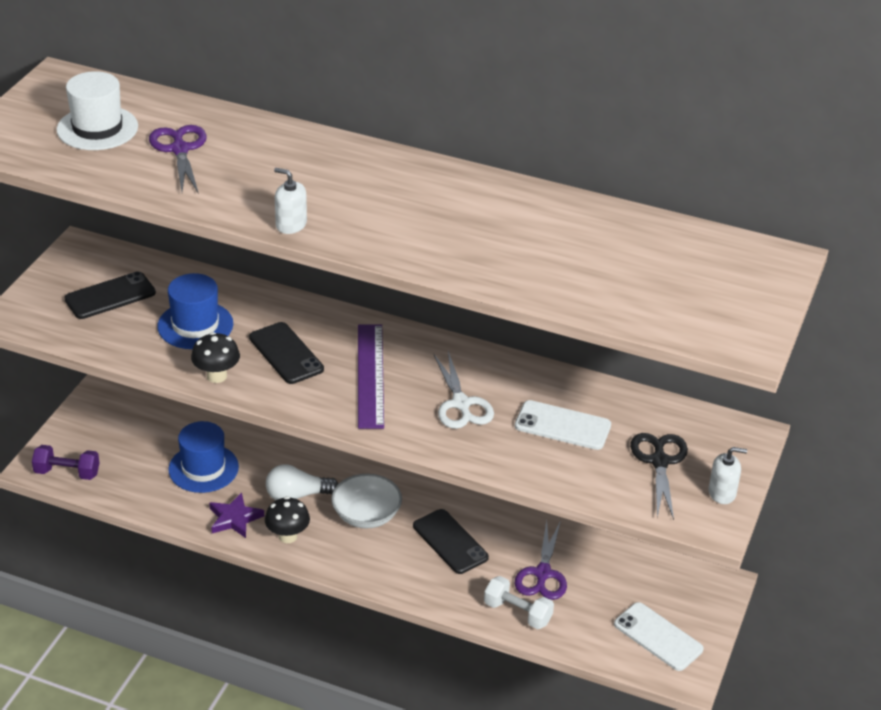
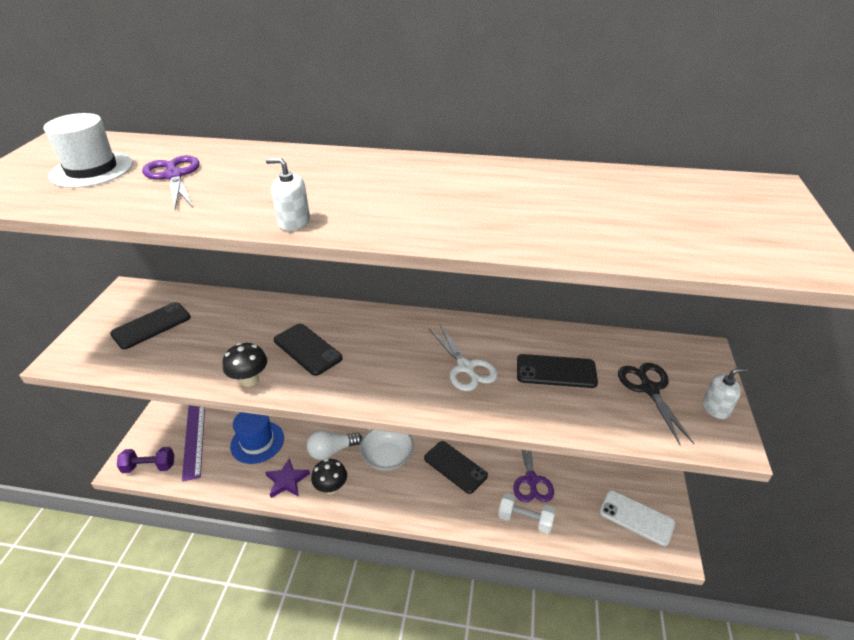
camera: 10 degrees left, 0 degrees up
(195, 325) = (226, 338): blue hat -> none
(370, 375) = (383, 356): purple ruler -> purple ruler (194, 435)
(562, 426) = (556, 371): white phone -> black phone

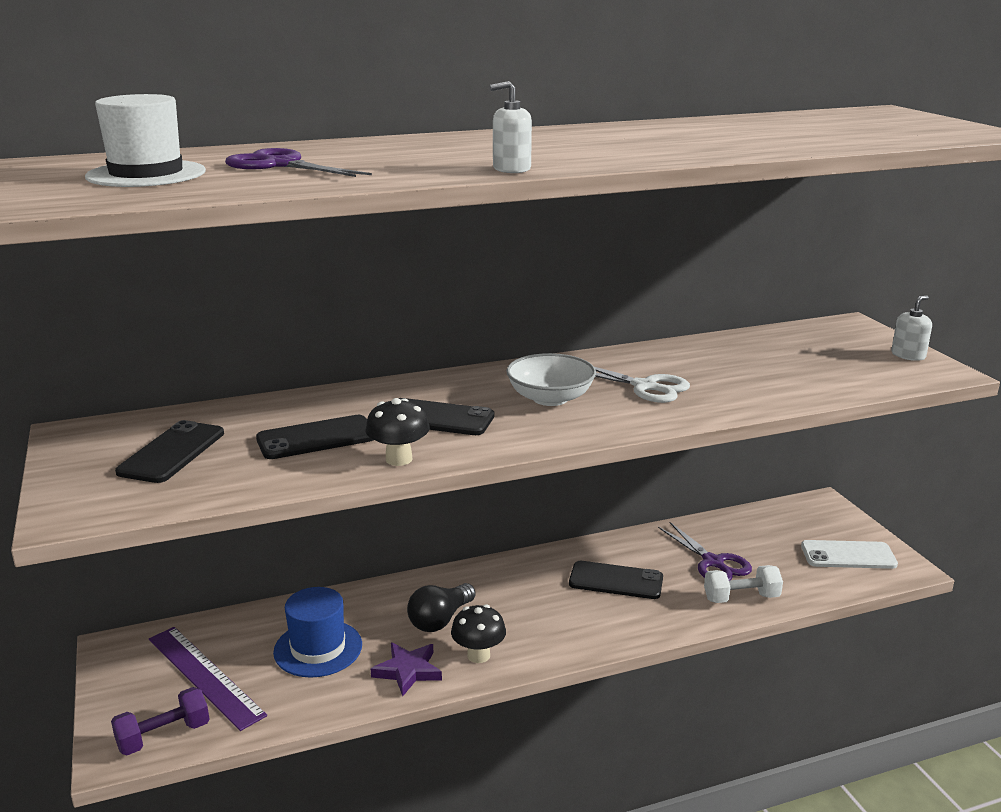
camera: 30 degrees left, 15 degrees down
(332, 451) = (440, 620): white light bulb -> black light bulb
(387, 457) = (522, 600): white bowl -> white bowl (550, 398)
(556, 371) = (739, 367): black phone -> black phone (316, 438)
(649, 389) = (838, 357): black scissors -> none

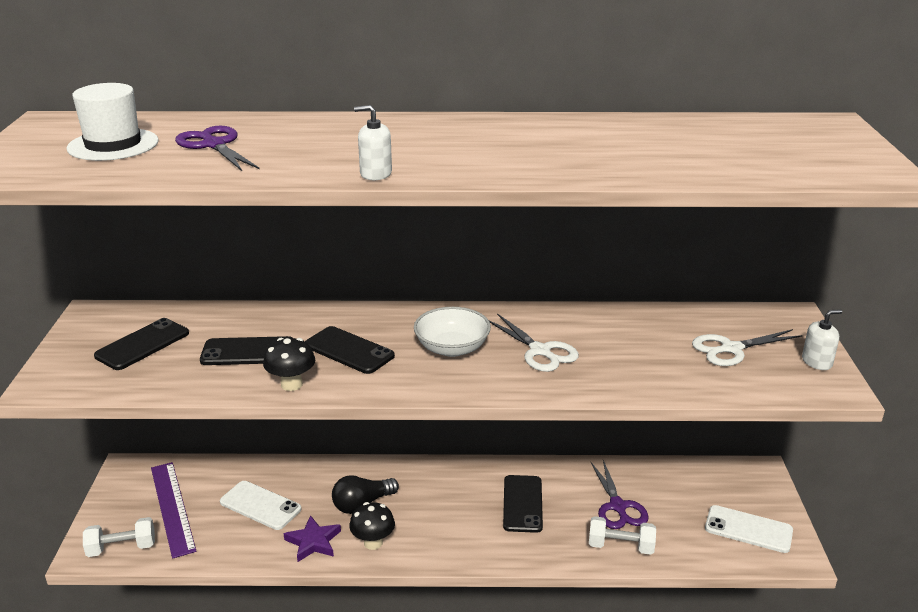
camera: 20 degrees right, 5 degrees up
(163, 736) = (122, 548): purple dumbbell -> white dumbbell
(318, 648) = (260, 505): blue hat -> white phone
(616, 581) = (522, 504): black phone -> black phone turned 60 degrees clockwise
(824, 357) = (731, 349): none -> white scissors

